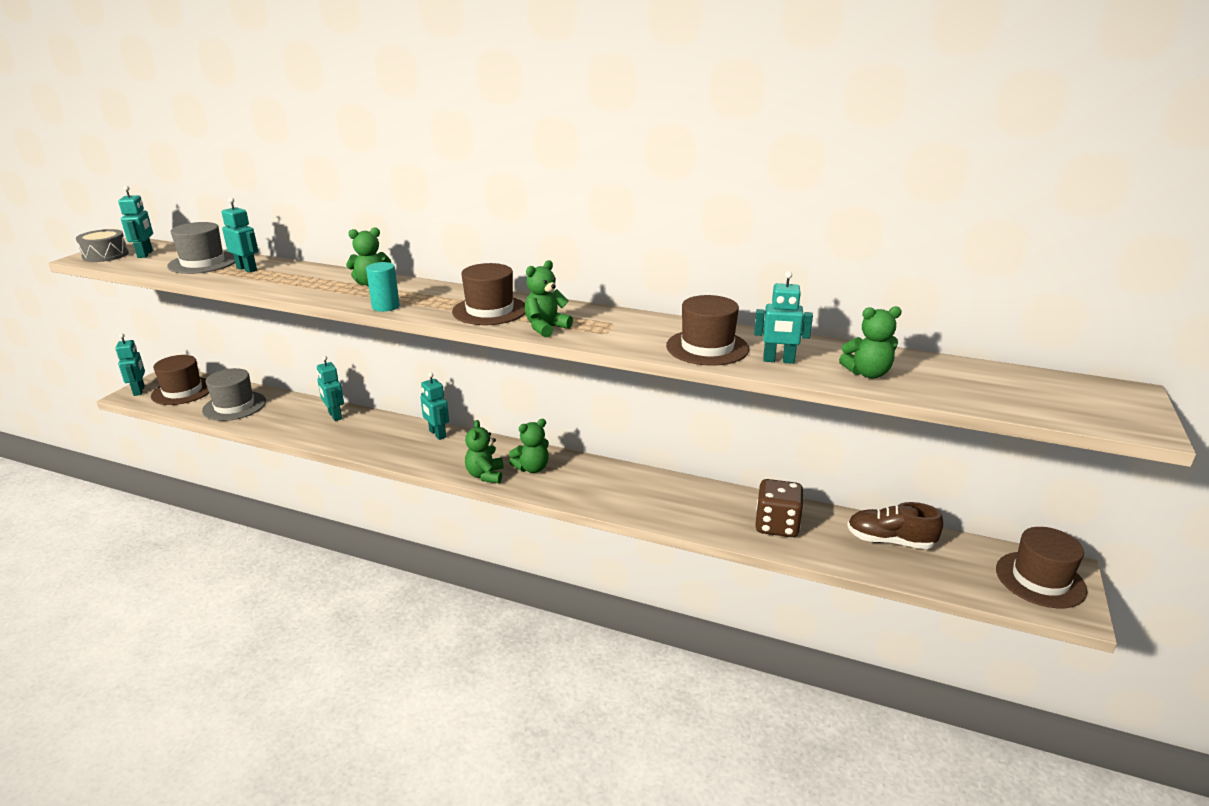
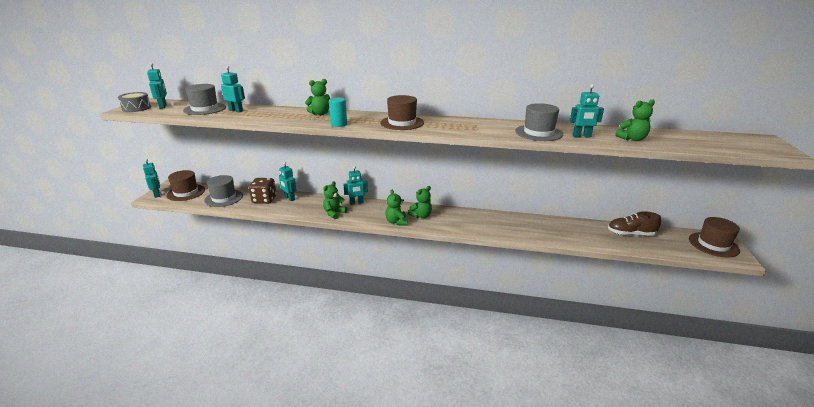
camera: 10 degrees left, 0 degrees up
(437, 434) = (356, 203): turquoise robot -> turquoise robot turned 60 degrees counterclockwise
(546, 328) = (441, 129): green teddy bear -> green teddy bear (334, 213)
(707, 347) = (538, 133): brown hat -> grey hat
(777, 525) = (569, 232): brown dice -> brown dice (264, 200)

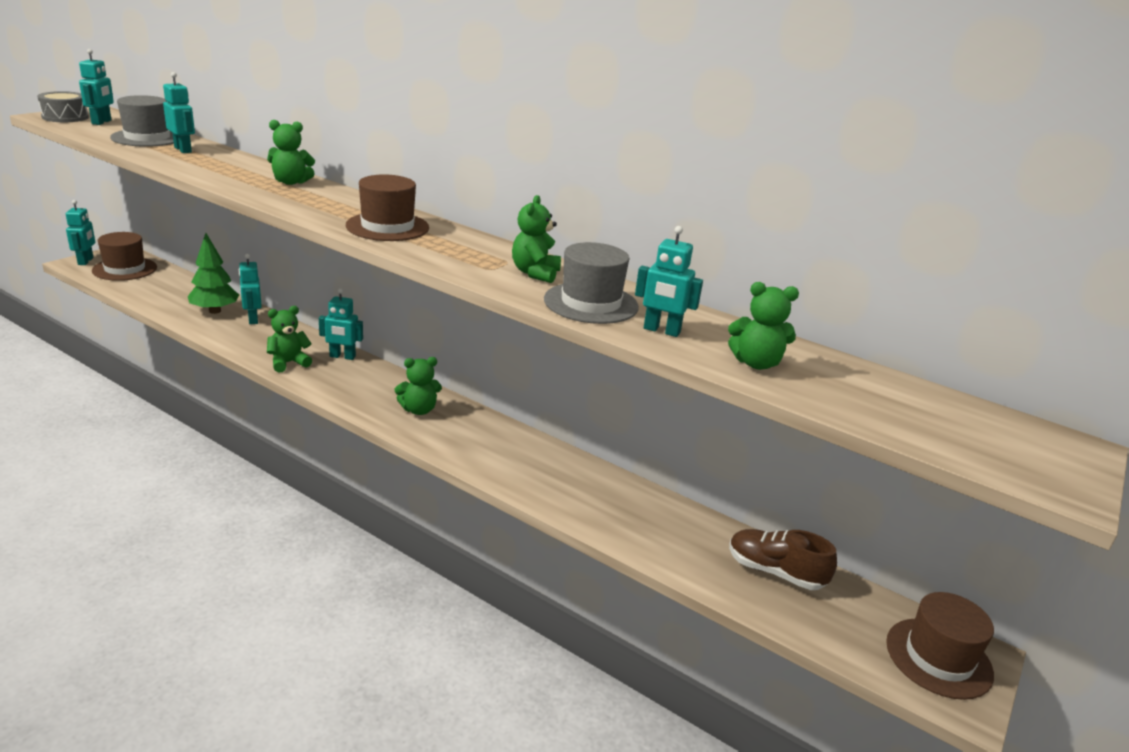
camera: 20 degrees right, 0 degrees up
(224, 198) = (163, 292): grey hat -> none
(264, 200) = (215, 311): brown dice -> green tree
(339, 124) = (285, 205): turquoise cylinder -> none
(396, 222) = (366, 407): green teddy bear -> green teddy bear (535, 273)

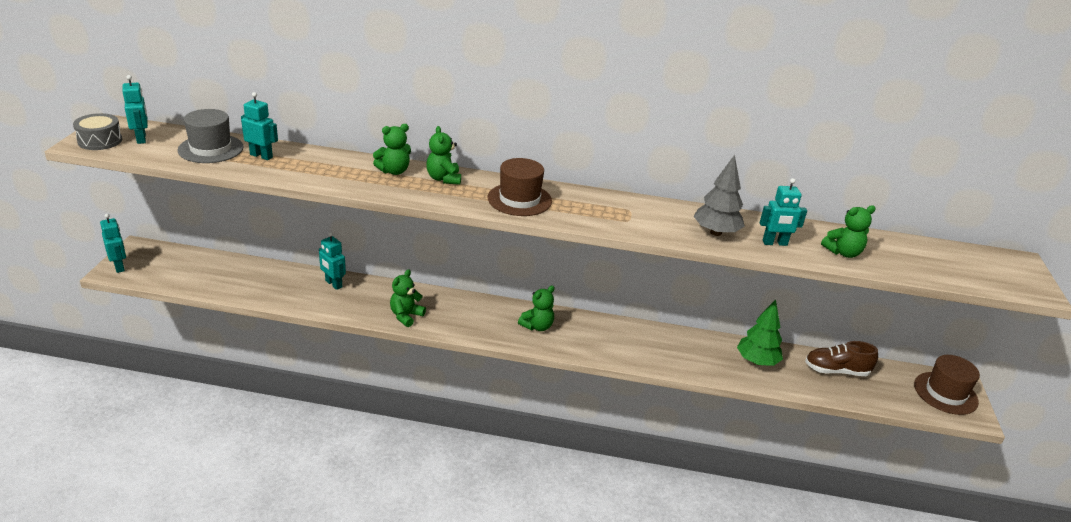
camera: 25 degrees left, 5 degrees up
(125, 269) = (165, 265): brown hat -> none
(215, 311) = (294, 285): green tree -> green tree (756, 361)
(342, 357) = (438, 298): turquoise robot -> none
(535, 273) = (657, 216): green teddy bear -> green teddy bear (443, 179)
(591, 303) = (716, 232): grey hat -> grey tree

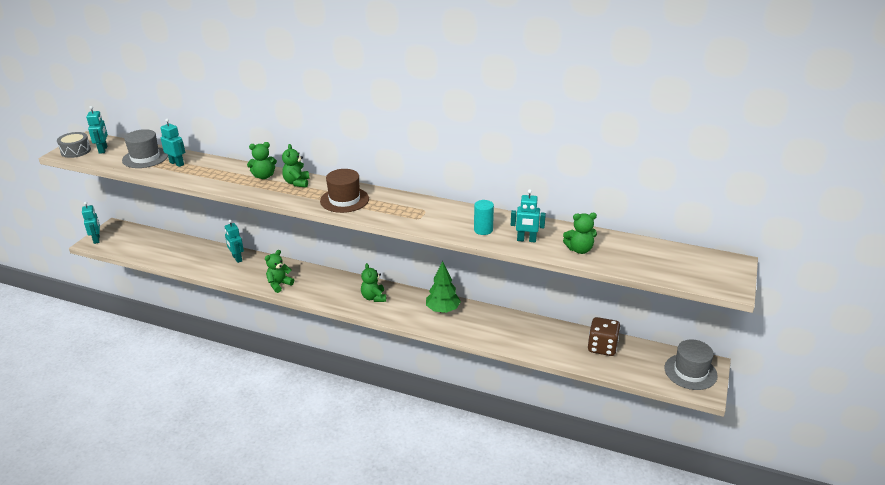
camera: 15 degrees right, 0 degrees up
(537, 326) = (374, 297): green teddy bear -> green teddy bear turned 105 degrees clockwise
(716, 232) = (483, 230): grey tree -> turquoise cylinder
(756, 361) = (537, 335): green tree -> green tree (443, 310)
(836, 371) = (602, 347): brown shoe -> brown dice
(945, 393) = (690, 372): brown hat -> grey hat

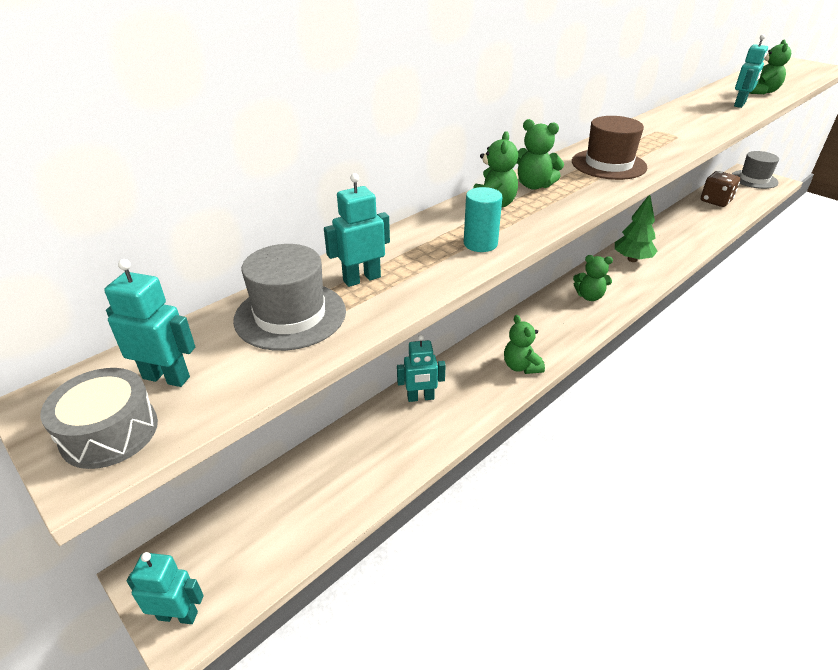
camera: 65 degrees left, 5 degrees up
(483, 230) = (714, 115): turquoise cylinder -> turquoise cylinder (480, 244)

